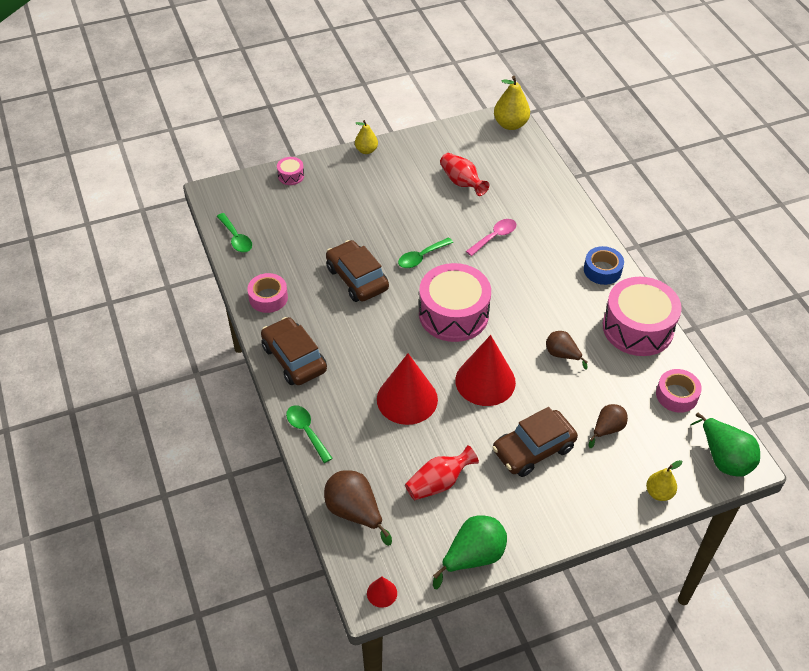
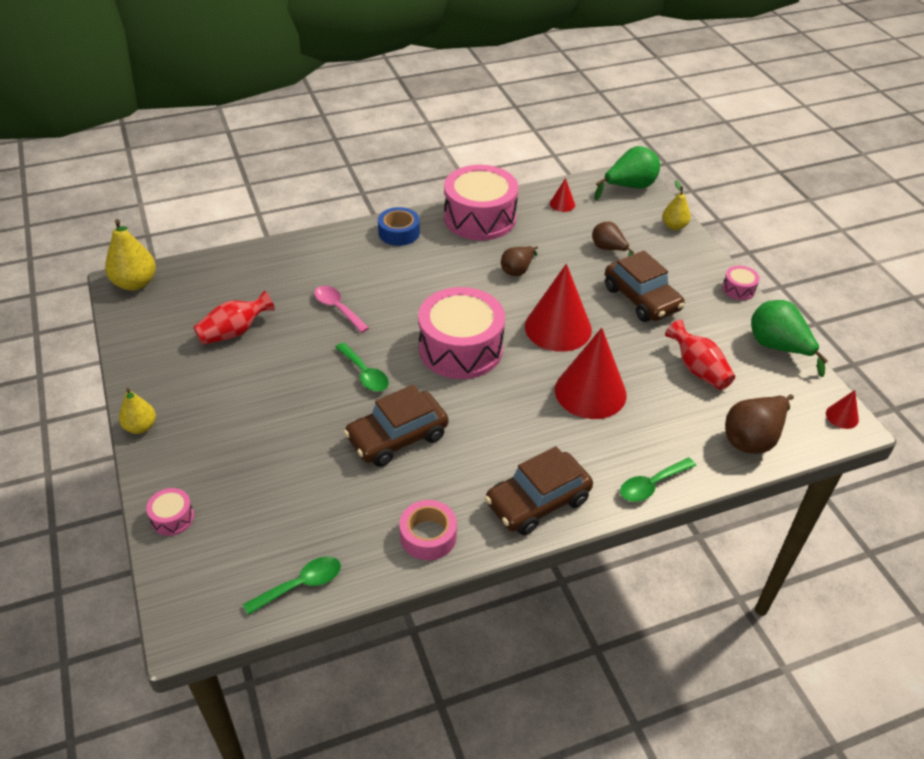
camera: 90 degrees left, 5 degrees down
(559, 537) = (738, 289): none -> pink drum
(676, 395) = (562, 204): pink tape -> red cone

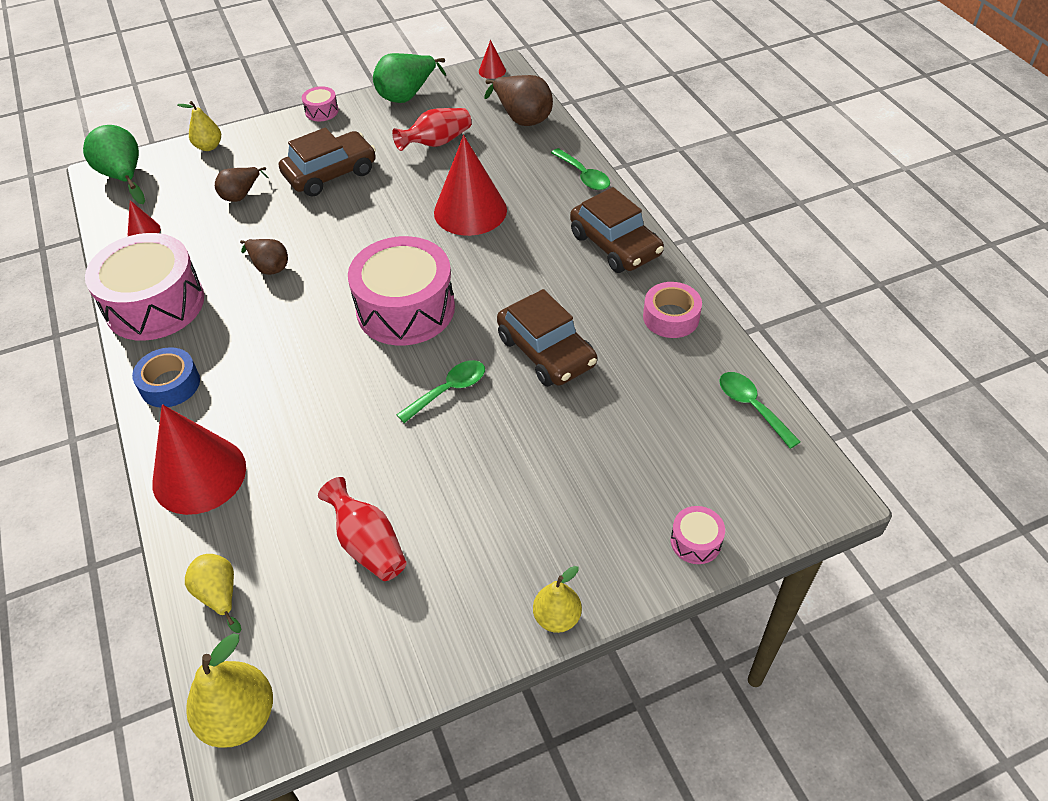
camera: 90 degrees left, 5 degrees up
(219, 269) = (219, 595): none -> yellow pear
(337, 308) = (326, 432): pink spoon -> none
(558, 328) = (373, 233): red cone -> red cone (199, 475)

